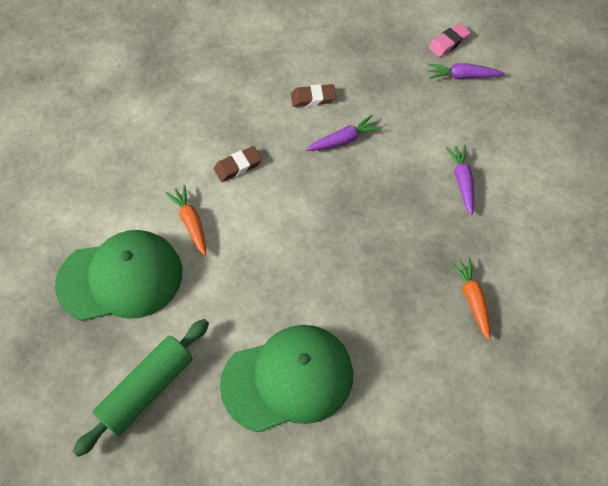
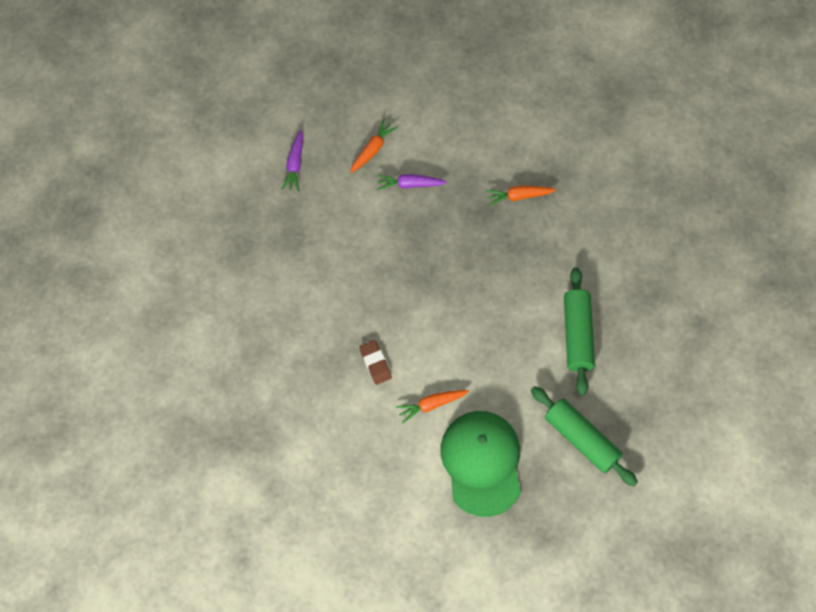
camera: 85 degrees left, 5 degrees up
(288, 379) = (577, 335): green cap -> green rolling pin
(313, 98) = (304, 293): brown eraser -> none
(344, 140) = (356, 272): purple carrot -> none
(448, 42) = (252, 169): pink eraser -> none
(498, 143) = (372, 149): none -> orange carrot

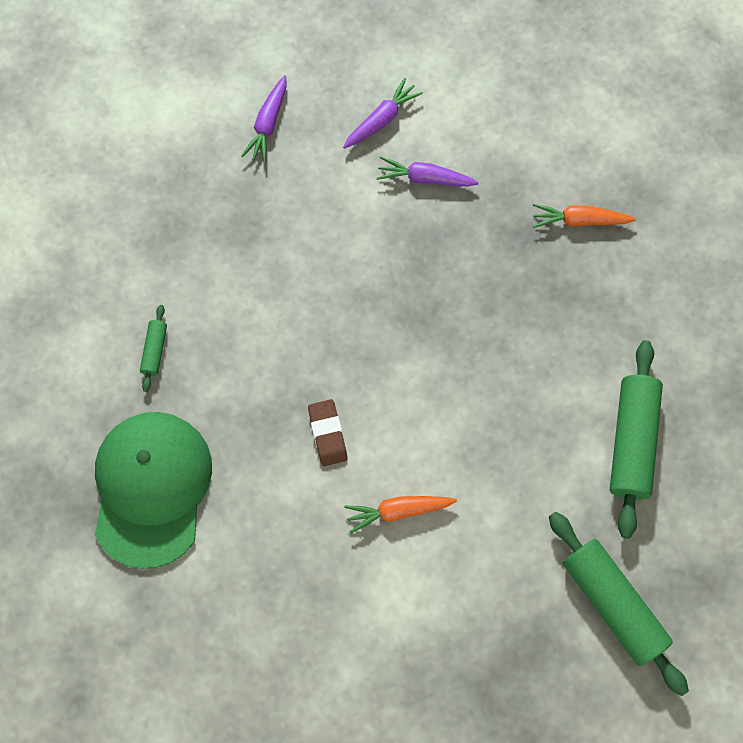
camera: 10 degrees right, 5 degrees up
(248, 328) = (155, 350): none -> green rolling pin
(372, 149) = (381, 120): orange carrot -> purple carrot
(482, 463) = (457, 614): green cap -> green cap (151, 488)

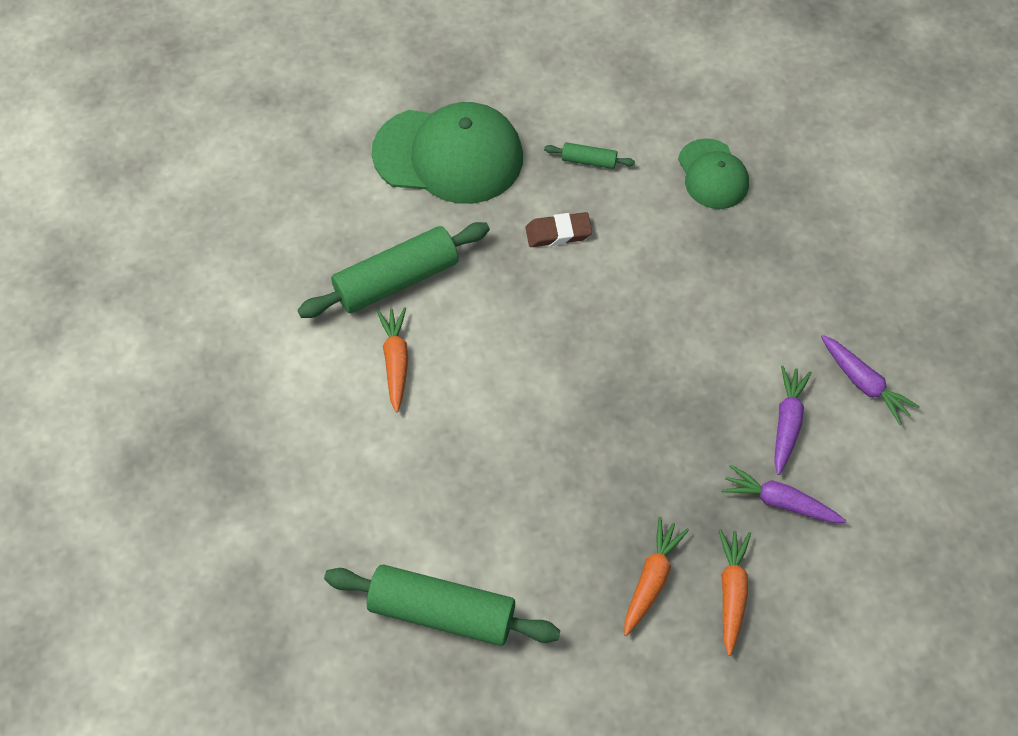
camera: 95 degrees right, 10 degrees down
(167, 237) = (712, 174): none -> green cap
(268, 124) = (852, 269): purple carrot -> purple carrot (779, 501)
(327, 434) = (486, 303): brown eraser -> brown eraser (558, 233)
(578, 280) = (651, 579): none -> orange carrot
(612, 603) = (261, 562): green rolling pin -> green rolling pin (397, 280)

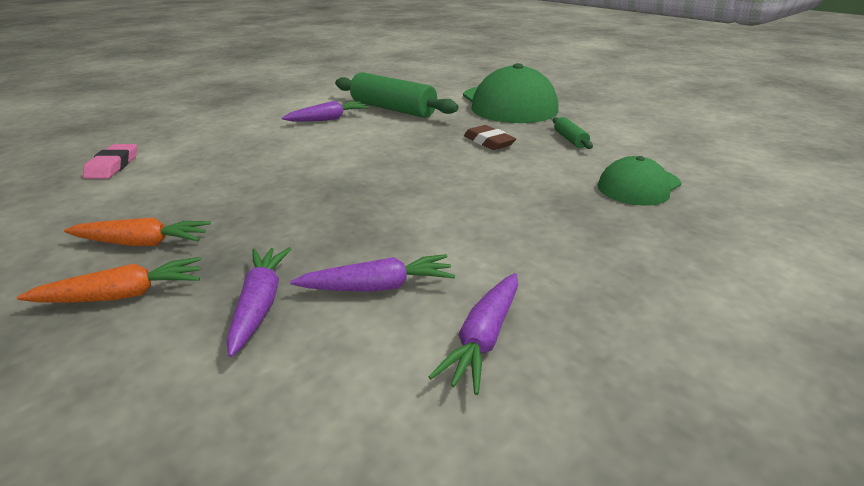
camera: 65 degrees right, 30 degrees down
(396, 361) = (328, 119): orange carrot -> purple carrot
(442, 612) = (113, 166): green rolling pin -> pink eraser

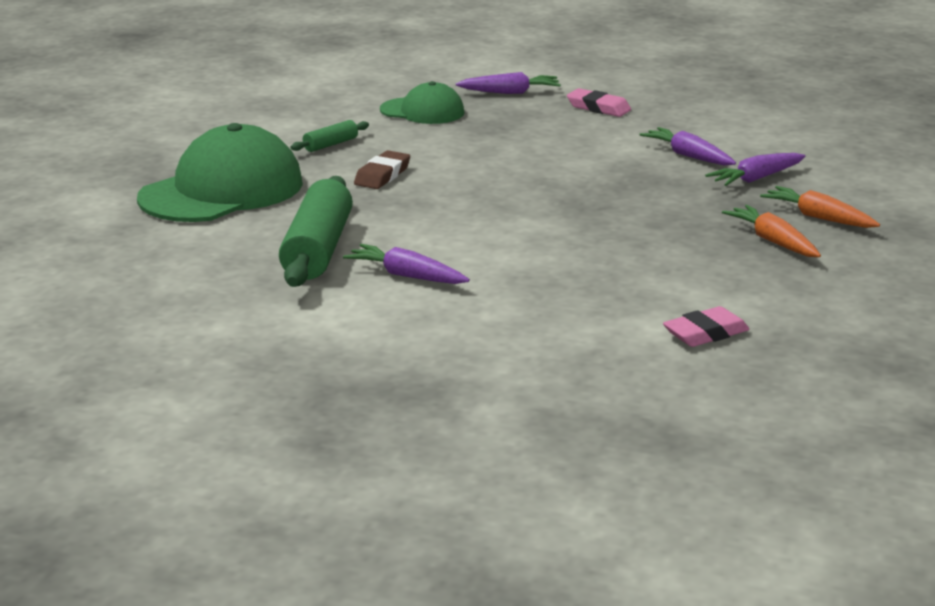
camera: 120 degrees left, 5 degrees down
(483, 338) = (688, 124): purple carrot -> purple carrot (510, 92)
(600, 288) = (598, 108): none -> pink eraser

